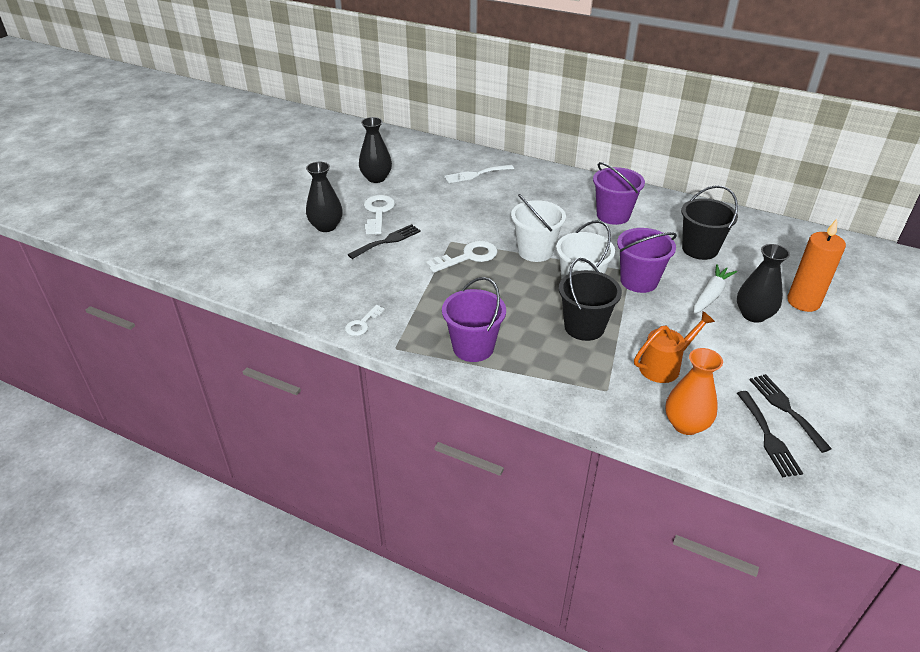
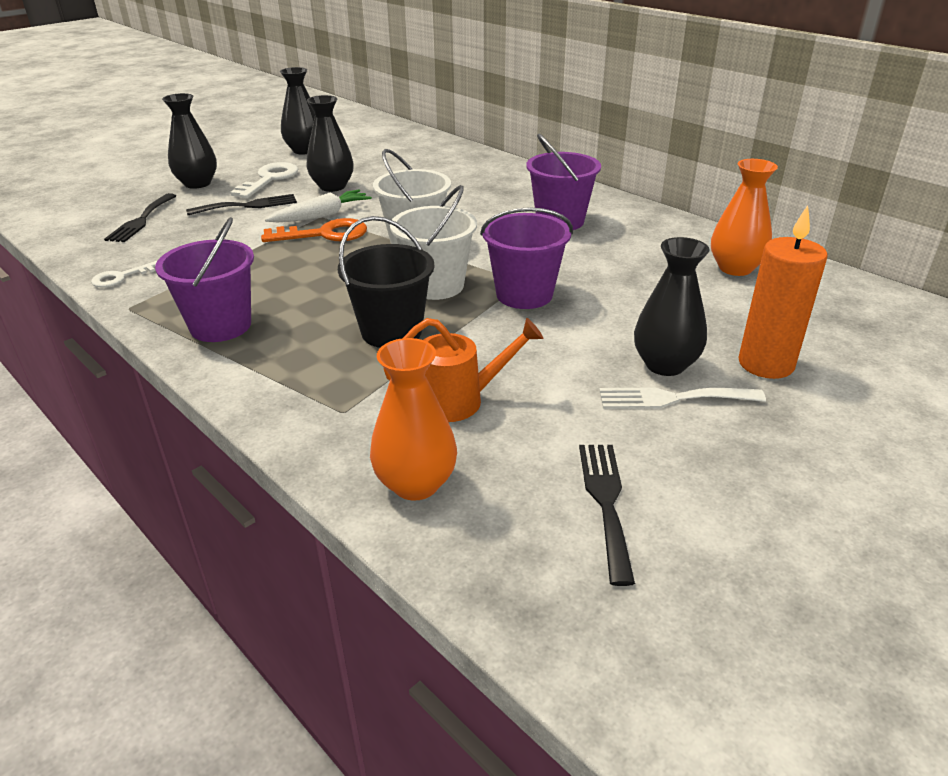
camera: 20 degrees right, 5 degrees down
(432, 211) = (332, 186): none -> black vase
(468, 257) = (324, 234): white key -> orange key
(476, 174) = (424, 161): white fork -> white fork (672, 398)
(700, 249) = (651, 274): black bucket -> none
(710, 295) = (617, 329): white carrot -> white carrot (321, 216)
(742, 234) = (735, 268): none -> orange vase
(768, 437) = (536, 536): black fork -> black fork (141, 220)

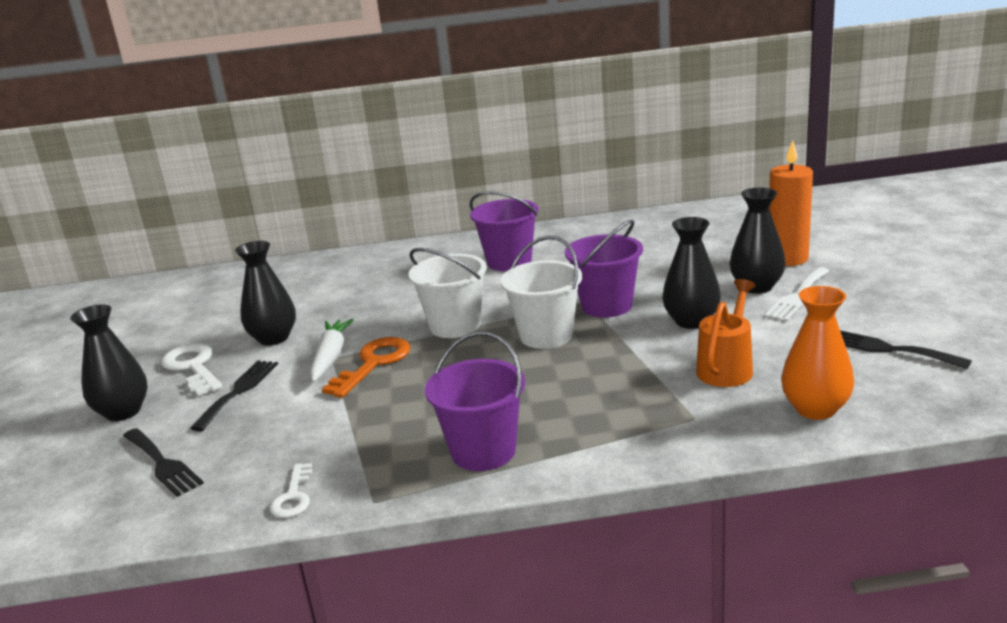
camera: 50 degrees left, 10 degrees down
(304, 150) = (154, 334): black vase -> black vase (691, 321)
(391, 331) = (596, 371): black bucket -> none
(735, 268) = (663, 229): orange vase -> none

